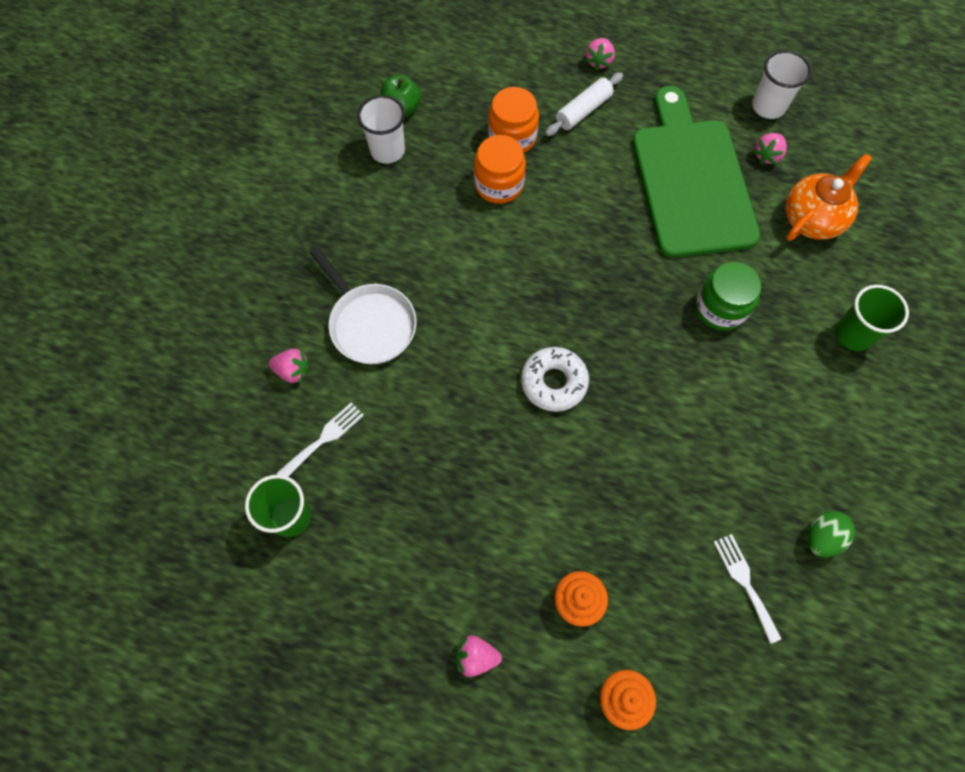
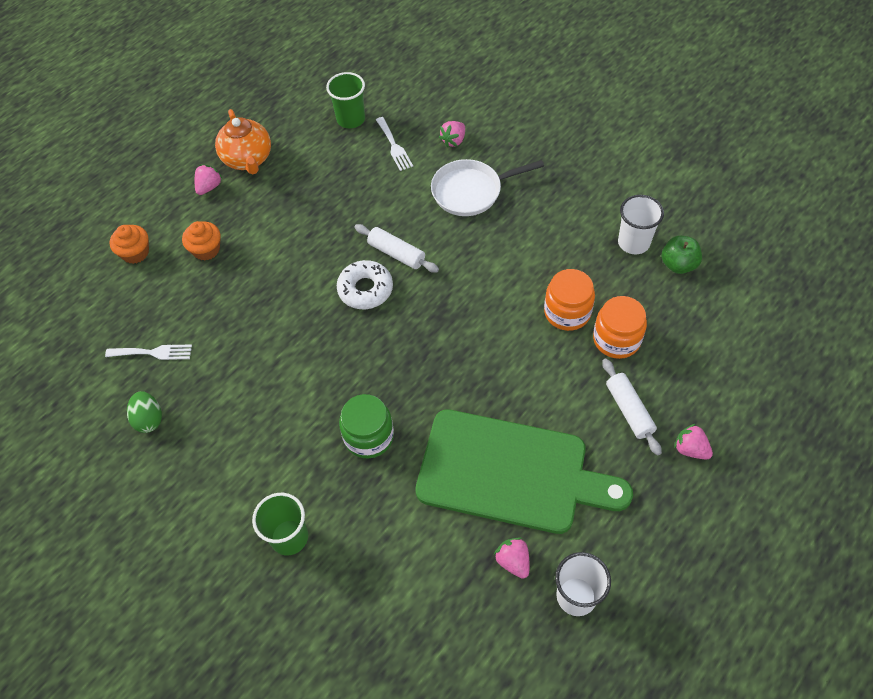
camera: 115 degrees right, 10 degrees down
(491, 369) = (396, 253): none -> white rolling pin
(812, 219) = (421, 567): orange teapot -> orange teapot (248, 159)

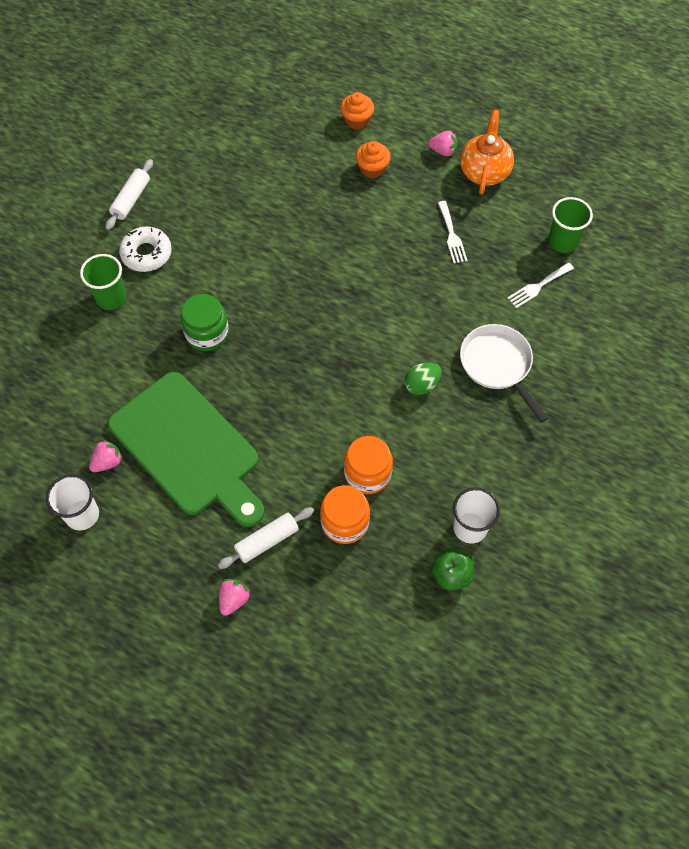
camera: 75 degrees right, 5 degrees up
(149, 419) = (199, 178): green egg -> green egg (421, 385)
(153, 352) = (260, 162): white fork -> white fork (451, 235)
(248, 159) = (484, 171): orange teapot -> orange teapot turned 135 degrees clockwise
(365, 289) = (356, 299): white donut -> white donut (146, 254)
(396, 253) = (403, 315): white rolling pin -> white rolling pin (131, 199)
(453, 141) = (562, 338): pink strawberry -> none
(510, 472) = (188, 448): green cutting board -> green cutting board turned 45 degrees counterclockwise

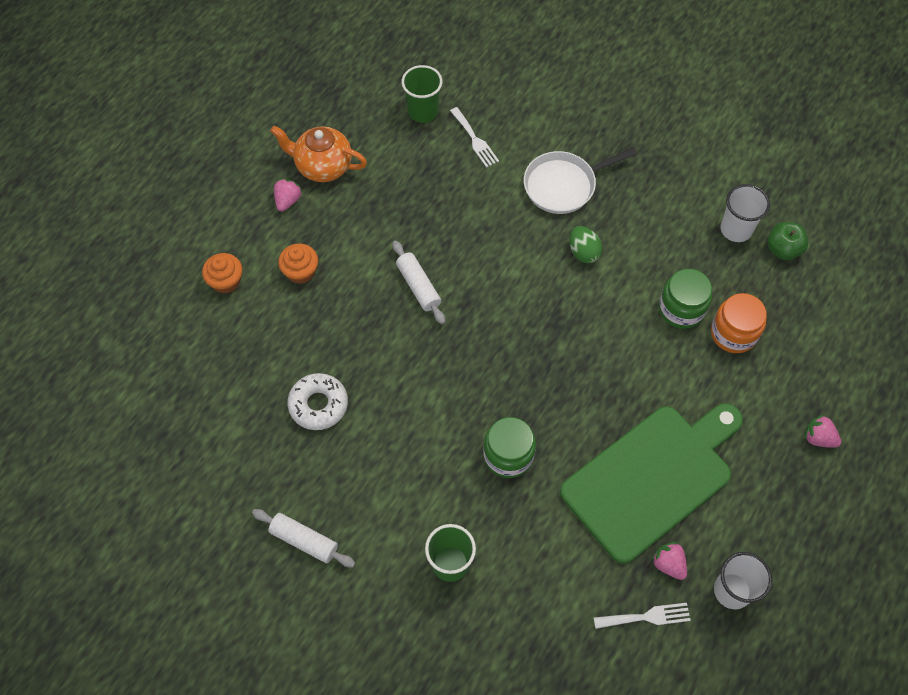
camera: 85 degrees left, 0 degrees up
(146, 254) = (390, 522): white donut -> white donut (318, 405)
(267, 541) = (755, 405): white rolling pin -> white rolling pin (418, 286)
(367, 473) = (681, 309): orange jar -> green jar
(451, 235) = (403, 206): white fork -> white fork (646, 617)

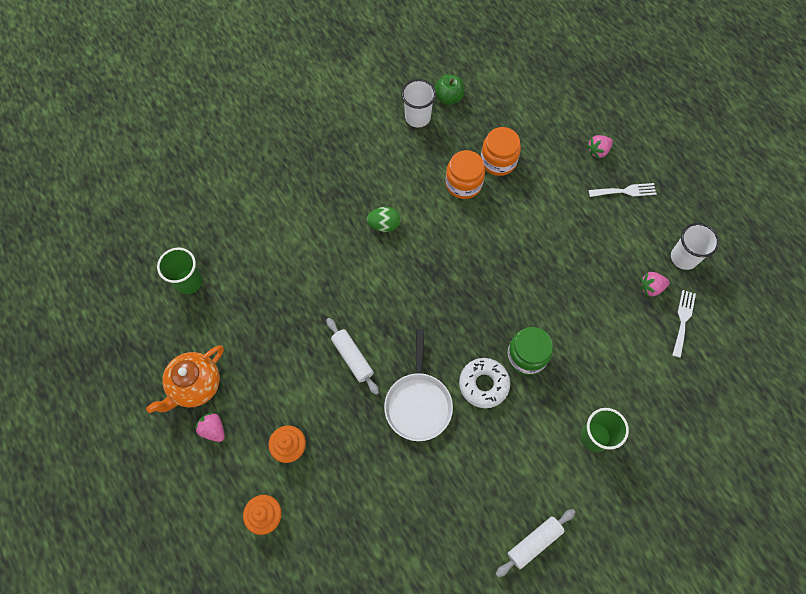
camera: 65 degrees left, 5 degrees up
(318, 405) = (421, 482): white donut -> white donut (483, 384)
(418, 286) = (352, 358): white rolling pin -> white rolling pin turned 60 degrees clockwise
(475, 140) = (240, 254): white fork -> white fork (625, 191)
(564, 185) = (318, 210): white pan -> white pan (418, 403)
(652, 478) = (584, 267): green cutting board -> none
(681, 309) = (463, 183): green jar -> orange jar

